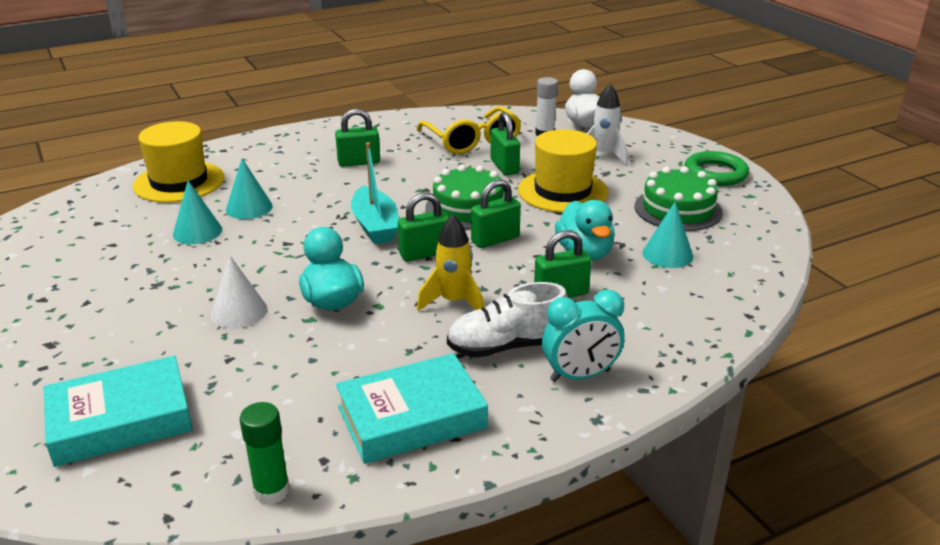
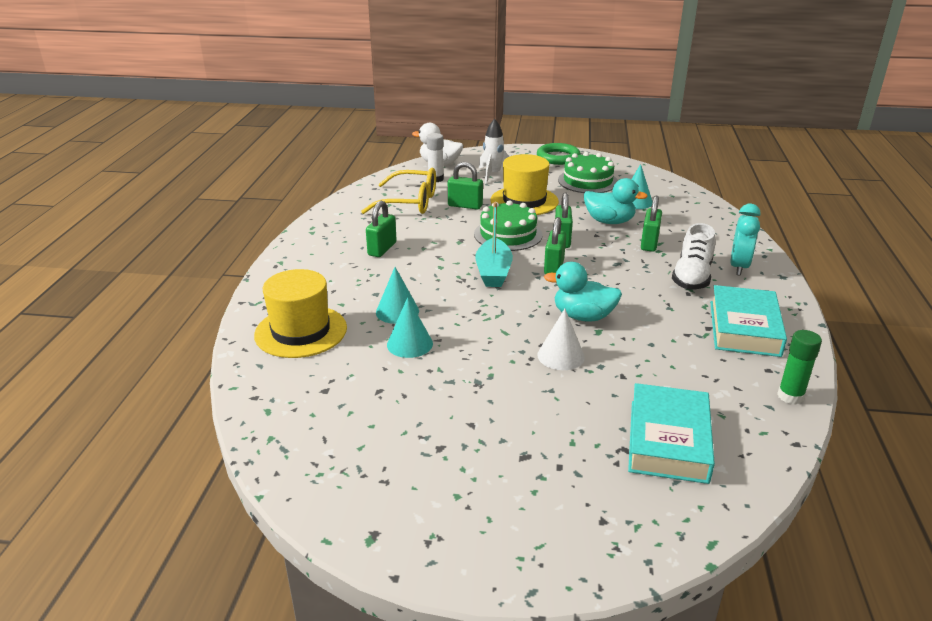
camera: 55 degrees left, 0 degrees up
(375, 226) = (493, 272): turquoise boat -> turquoise boat turned 75 degrees clockwise
(453, 302) = (626, 277): yellow rocket -> none

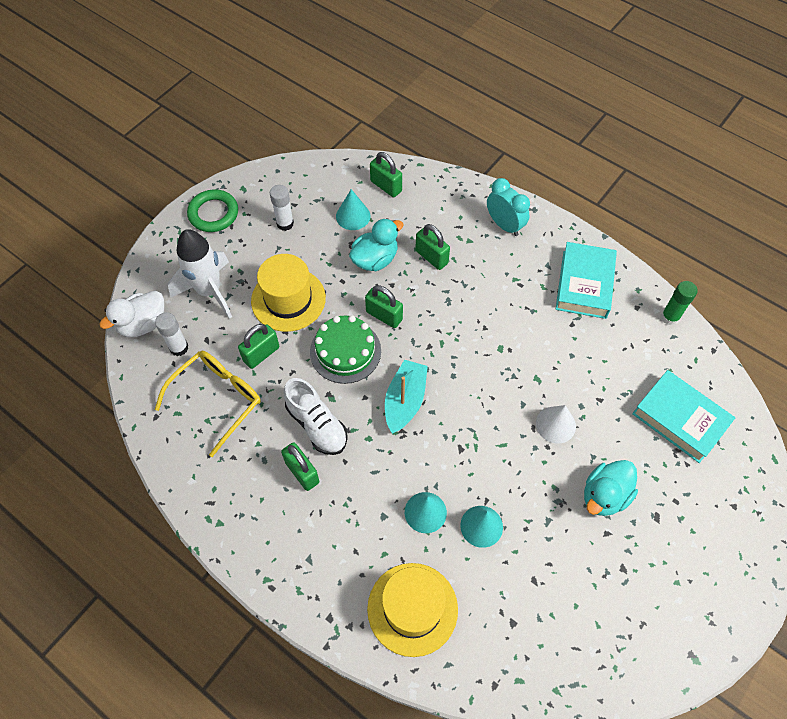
camera: 60 degrees left, 30 degrees up
(493, 175) = (209, 291): white rocket -> white rocket, size x1.50
(493, 272) = (405, 401): turquoise boat -> turquoise boat turned 105 degrees counterclockwise
(554, 267) = (426, 350): green padlock -> green padlock (386, 186)
(583, 316) = (512, 376): turquoise duck -> turquoise duck (604, 495)
(588, 181) = (285, 224): green cake -> white glue stick
(692, 277) = (500, 265): white shoe -> white shoe (317, 425)
(744, 328) = (584, 284): turquoise book -> turquoise book turned 60 degrees clockwise

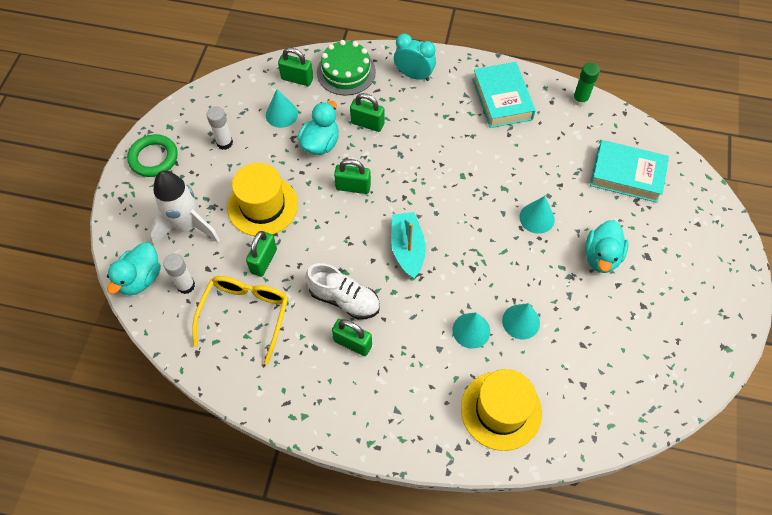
camera: 25 degrees left, 0 degrees up
(143, 324) = (140, 278): white duck -> turquoise duck
(345, 351) = (336, 229): green cake -> green cake (346, 72)
(555, 424) = (537, 218): white cone -> turquoise cone

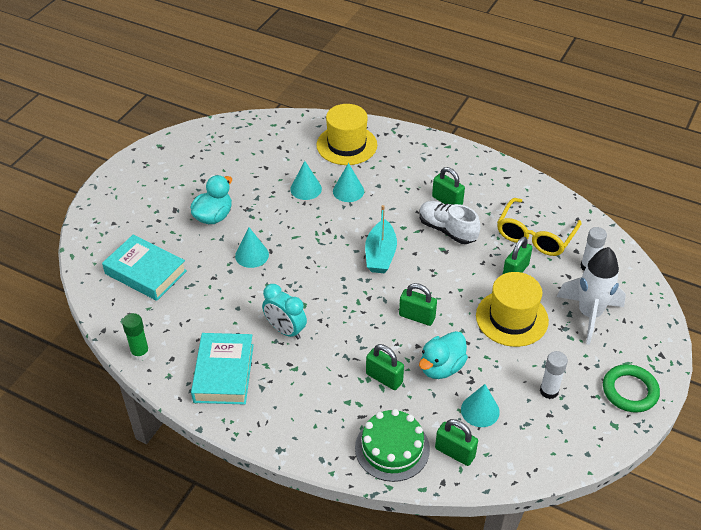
camera: 165 degrees left, 15 degrees down
(140, 278) = (631, 280): turquoise duck -> none
(414, 75) = (311, 425): turquoise clock -> turquoise clock (285, 330)

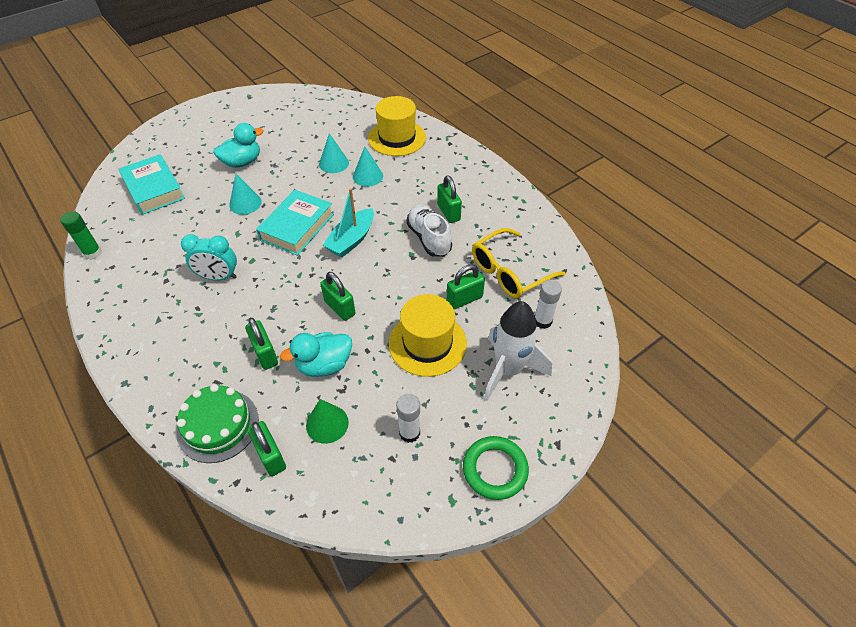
camera: 25 degrees right, 5 degrees up
(224, 373) = (139, 295): turquoise book -> turquoise book (297, 227)
(285, 330) = (218, 277): turquoise clock -> turquoise clock turned 60 degrees counterclockwise
(480, 410) = (327, 424): turquoise cone -> green cone

